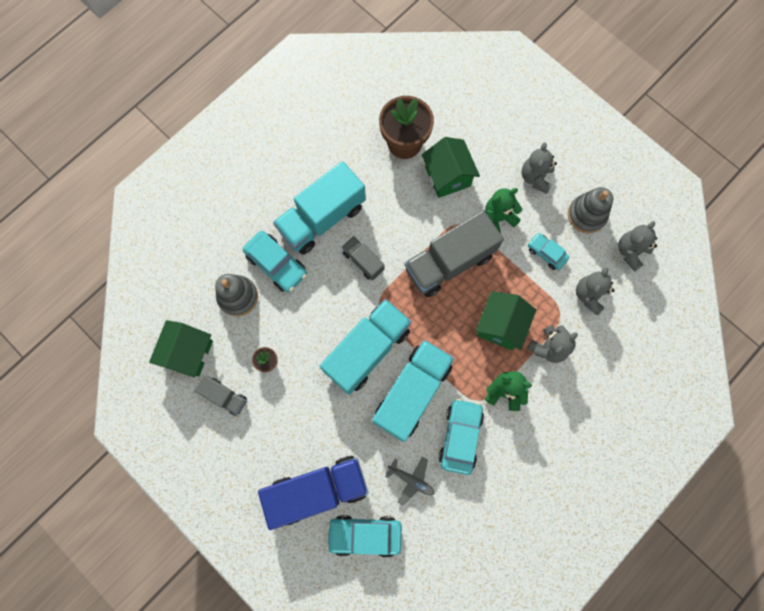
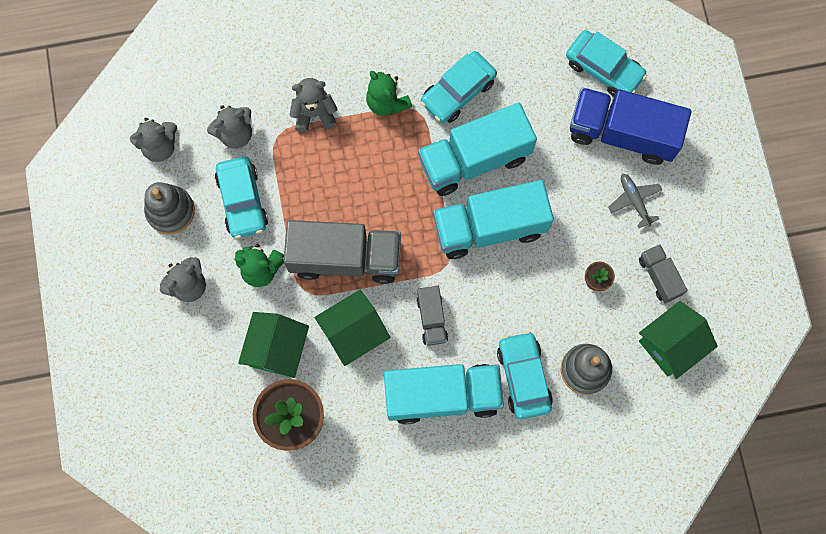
camera: 145 degrees left, 0 degrees up
(411, 480) = (530, 86): grey plane -> grey plane (634, 201)
(500, 326) = (343, 163): green house -> green house (354, 333)
(546, 253) = (242, 201): turquoise car -> turquoise car, size x1.61

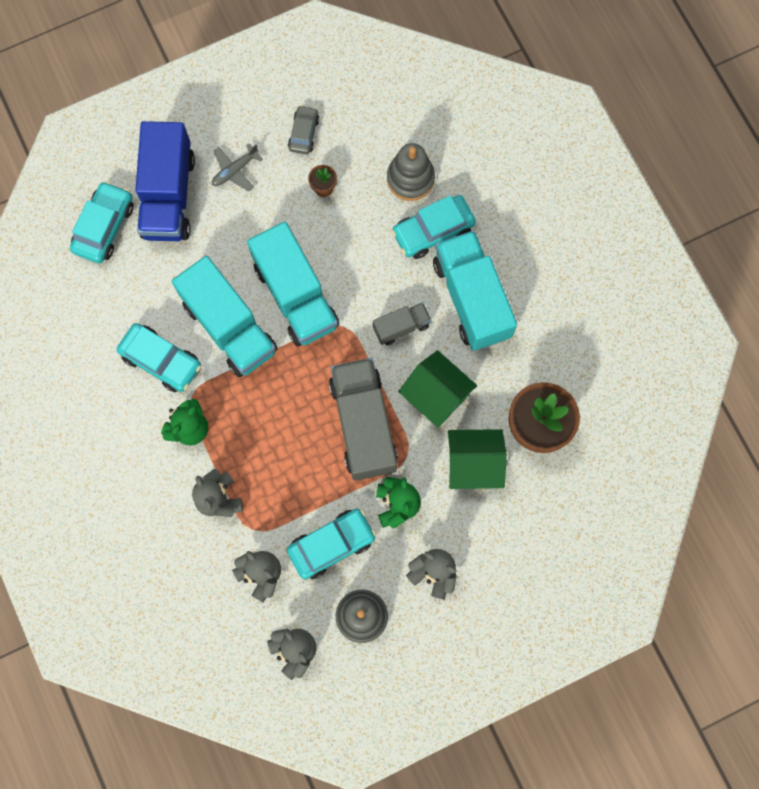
camera: 105 degrees left, 0 degrees up
(659, 276) = (304, 133): grey truck -> grey car
(670, 345) = (366, 111): green house -> none

